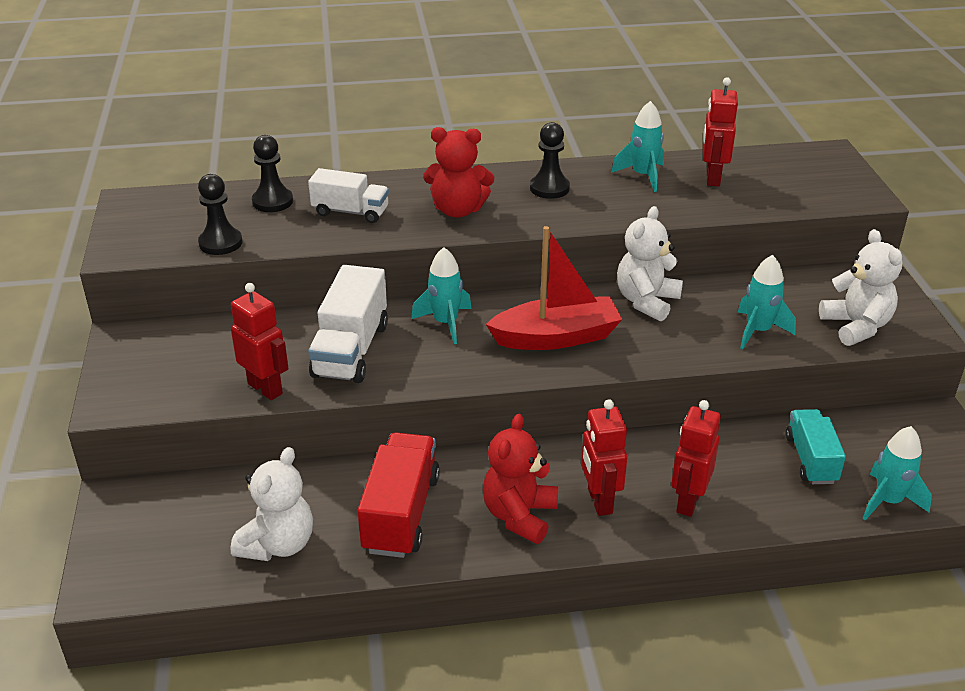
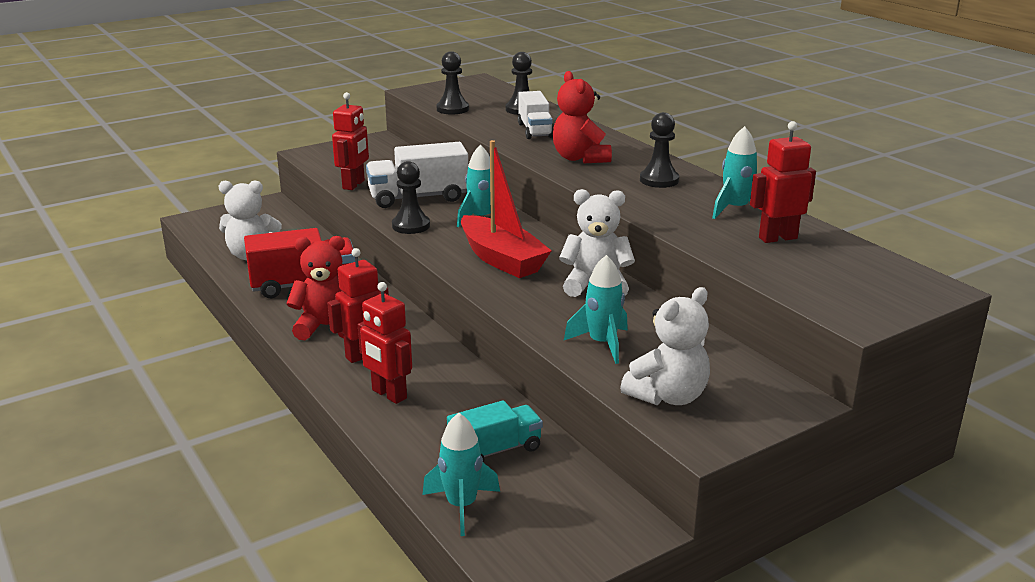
camera: 65 degrees right, 10 degrees down
(428, 374) = (411, 226): none -> black pawn
(688, 501) = (388, 394): red robot -> red robot turned 135 degrees counterclockwise

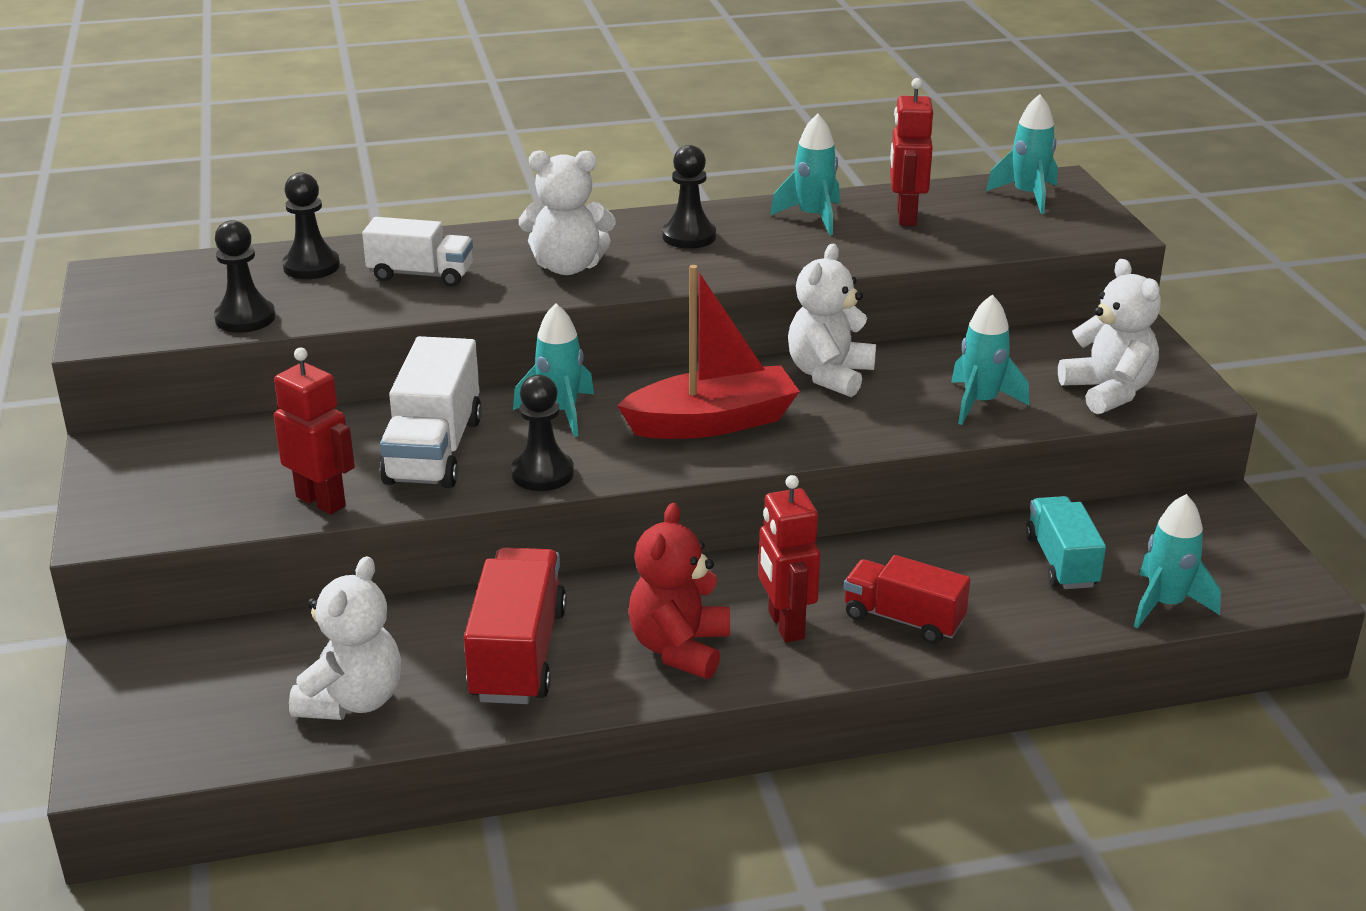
camera: 70 degrees left, 5 degrees up
(388, 394) = (903, 619): red robot -> red truck
(580, 158) = (567, 267): red teddy bear -> white teddy bear
(883, 278) = (1027, 196): none -> turquoise rocket

